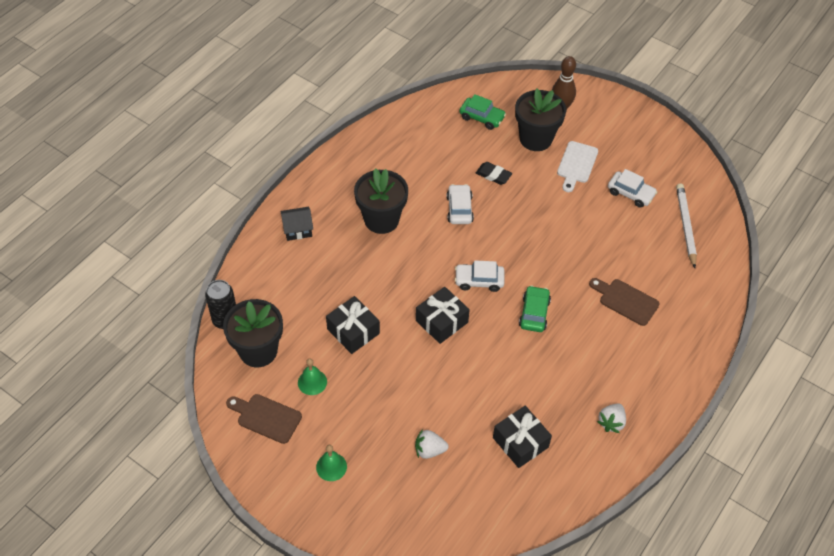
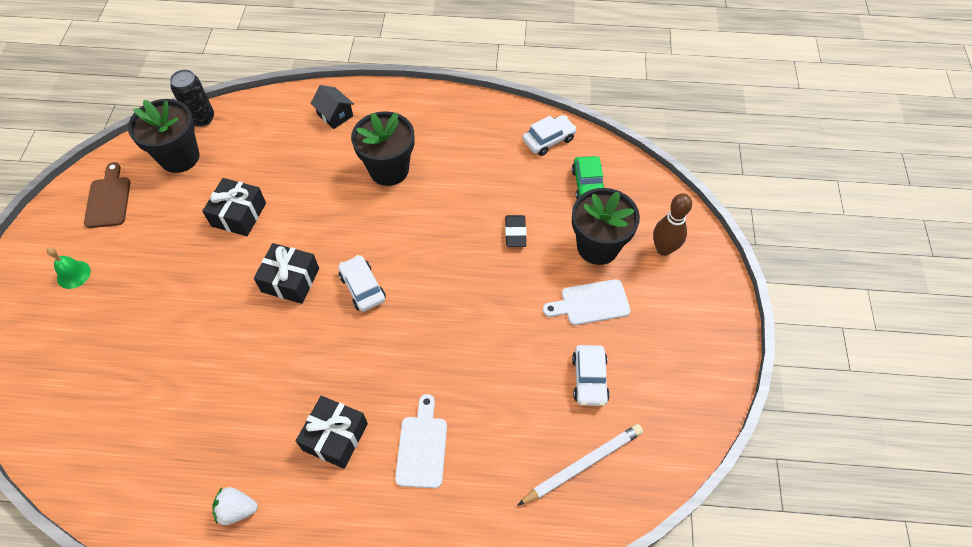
camera: 60 degrees right, 5 degrees up
(312, 382) = (163, 213): green bell -> none
(429, 450) = (125, 346): white strawberry -> none
(459, 209) = (447, 225): white car -> white car (548, 140)
(520, 442) = (169, 426): black gift -> black gift (335, 437)
(534, 313) = (349, 359): green car -> none
(626, 301) = (422, 447): brown cutting board -> white cutting board

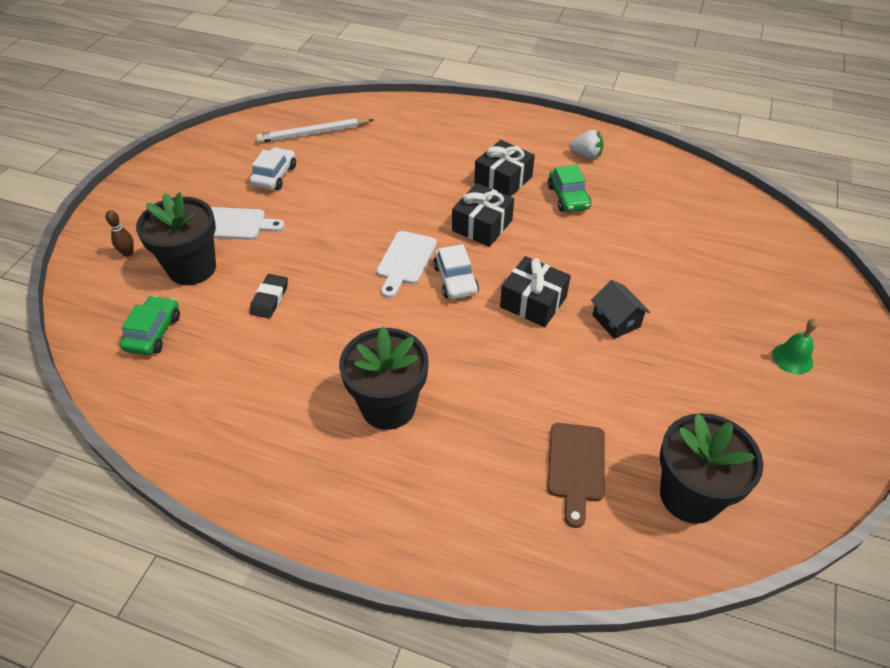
camera: 165 degrees left, 10 degrees down
(108, 199) = (780, 449): brown cutting board -> brown cutting board (576, 467)
(202, 118) = (665, 564): black can -> none
(239, 214) = (595, 388): black gift -> black gift (482, 225)
(259, 425) = (568, 197): none -> green car
(335, 115) = (445, 517): black house -> black house (616, 321)
(422, 447) = (433, 162): white cutting board -> white cutting board (405, 261)
(548, 140) = (158, 401): white car -> none
(663, 249) = (128, 253): brown bowling pin -> brown bowling pin, size x0.56

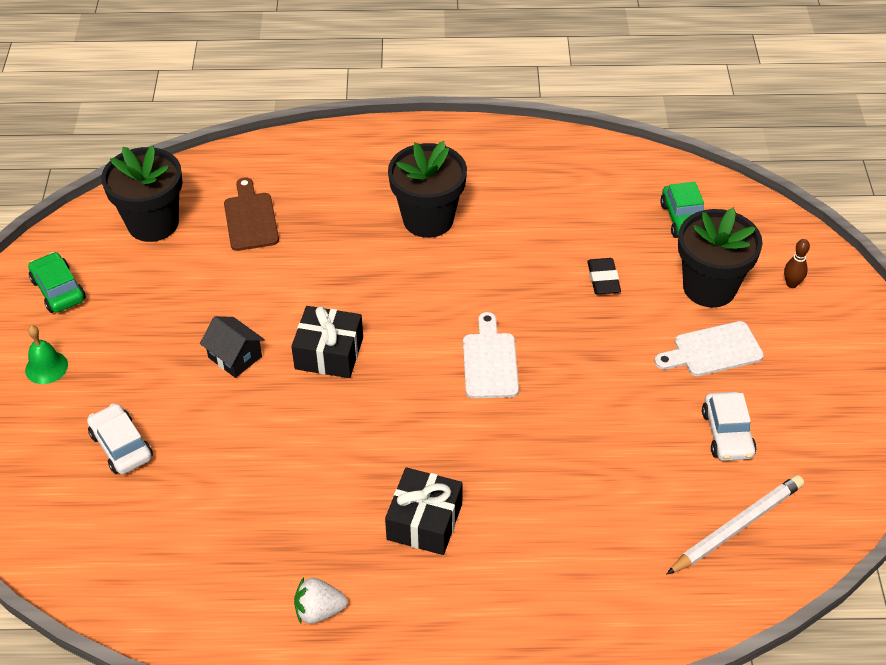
camera: 160 degrees right, 0 degrees up
(455, 280) = (423, 355): white car -> white car (121, 446)
(482, 225) = (423, 436): black gift -> none
(568, 197) = (326, 517): green car -> green car (58, 290)

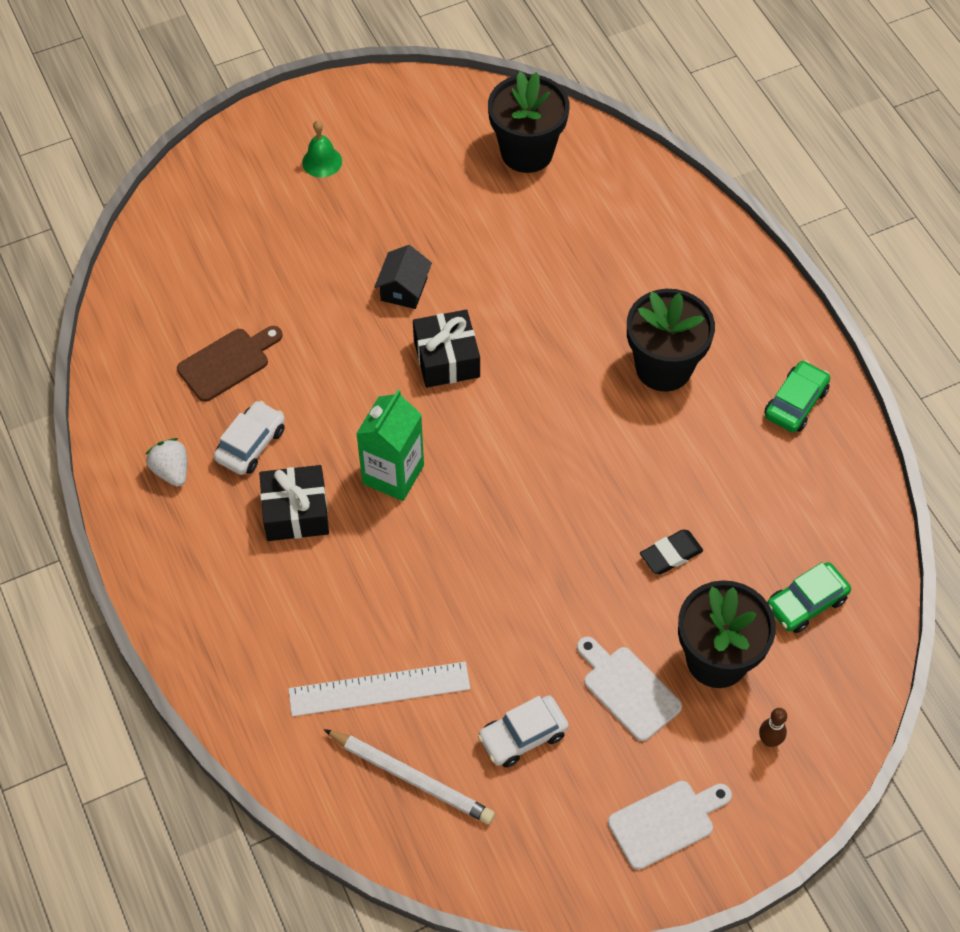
camera: 65 degrees right, 10 degrees up
(58, 290) = (409, 125): green car -> green car (795, 403)
(121, 446) = (267, 255): white car -> white car (251, 444)
(250, 218) = (577, 223): brown cutting board -> brown cutting board (227, 362)
(426, 433) = (393, 474): none -> green carton
(490, 361) = (506, 493): white cutting board -> white cutting board (666, 822)
(640, 520) = (379, 689): none -> white ruler

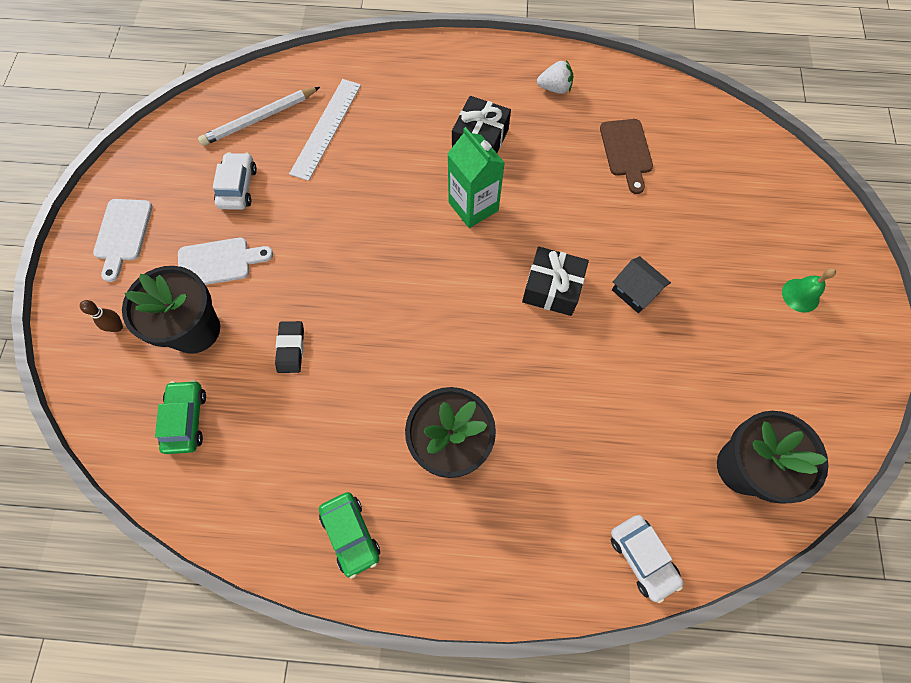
camera: 120 degrees right, 10 degrees up
(251, 444) = (549, 137): white car -> white car (642, 557)

